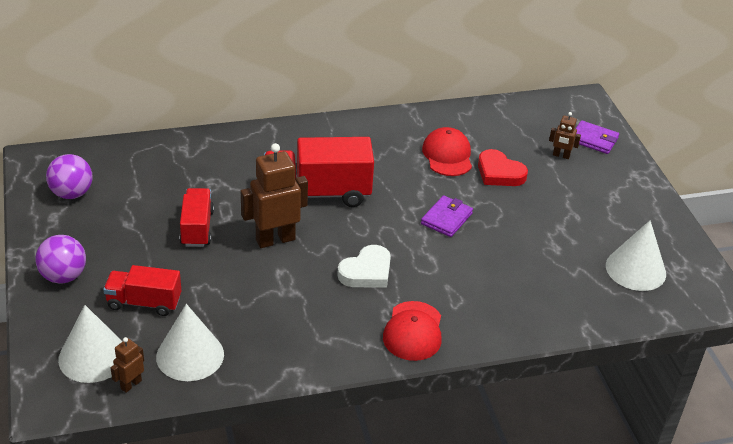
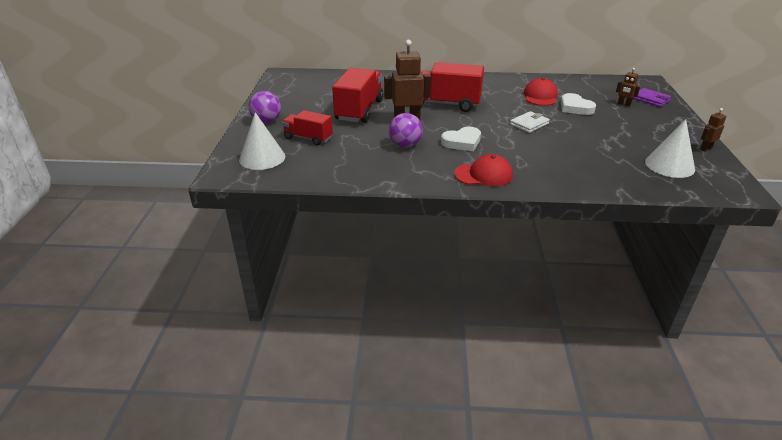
camera: 20 degrees right, 5 degrees down
(72, 193) = (293, 89): purple ball -> purple ball (405, 145)
(131, 384) = (278, 174): brown robot -> brown robot (705, 148)
(190, 355) = (323, 165): white cone -> none
(197, 228) = (359, 110): red truck -> red truck, size x1.67
(413, 331) = (483, 175): red cap -> red cap turned 120 degrees counterclockwise
(446, 218) = (529, 124): purple wallet -> white wallet
(499, 173) = (575, 107): red heart -> white heart

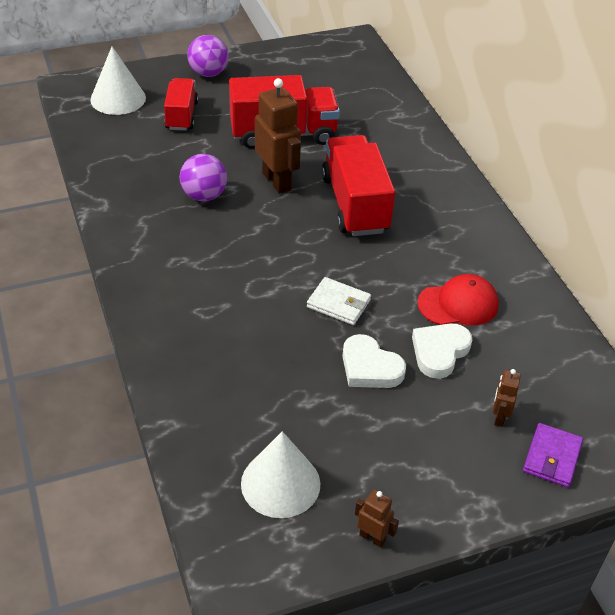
camera: 65 degrees right, 10 degrees up
(462, 142) = (240, 244): white heart -> white heart (370, 367)
(483, 175) = (156, 280): red cap -> none

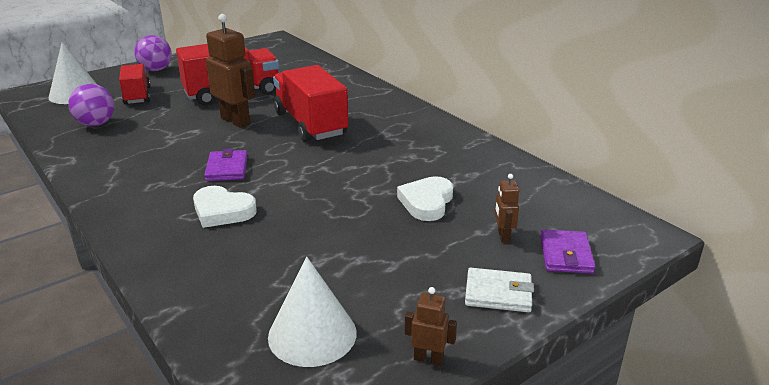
camera: 15 degrees left, 15 degrees down
(204, 196) = (170, 139): purple ball -> purple ball (96, 124)
(252, 254) = (227, 168): none -> purple wallet
(338, 304) = (320, 187): white wallet -> white wallet (498, 293)
(370, 367) = (367, 225): white heart -> white heart (222, 211)
(458, 304) = (427, 169): red cap -> none

